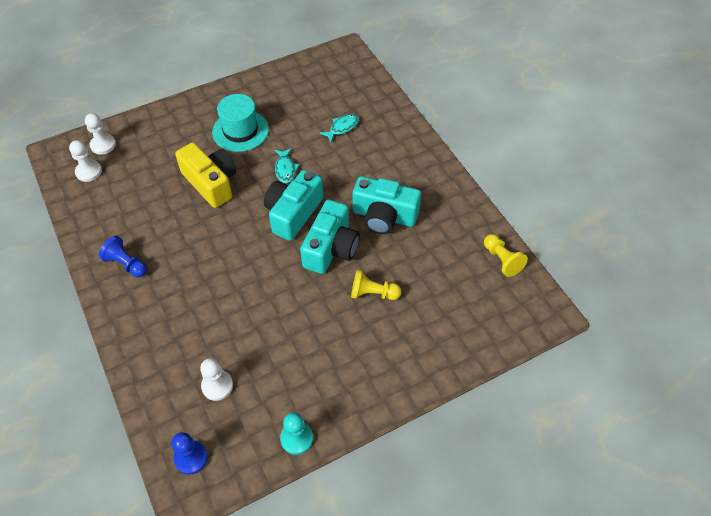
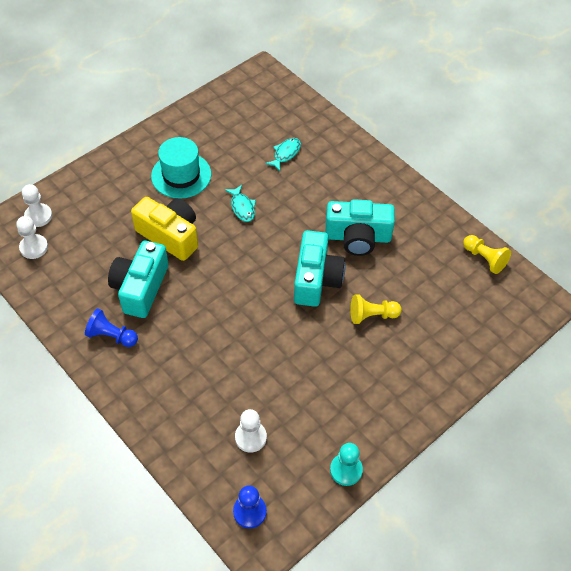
camera: 15 degrees left, 0 degrees up
(293, 213) = (266, 251): turquoise camera -> turquoise camera (140, 288)

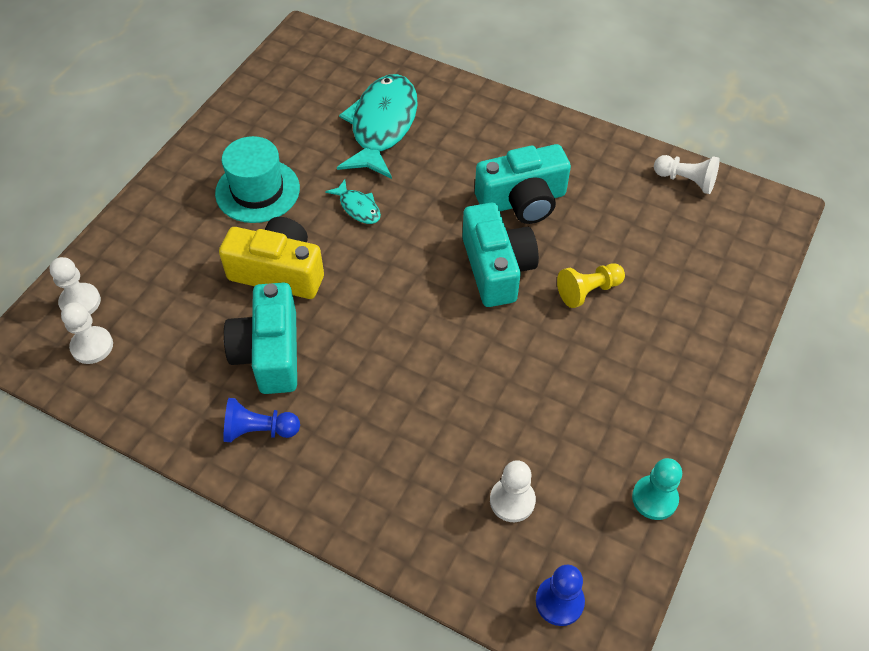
camera: 20 degrees left, 0 degrees up
(285, 154) = (382, 126): turquoise fish -> turquoise fish, size x2.22
(484, 259) = (686, 181): yellow pawn -> white pawn

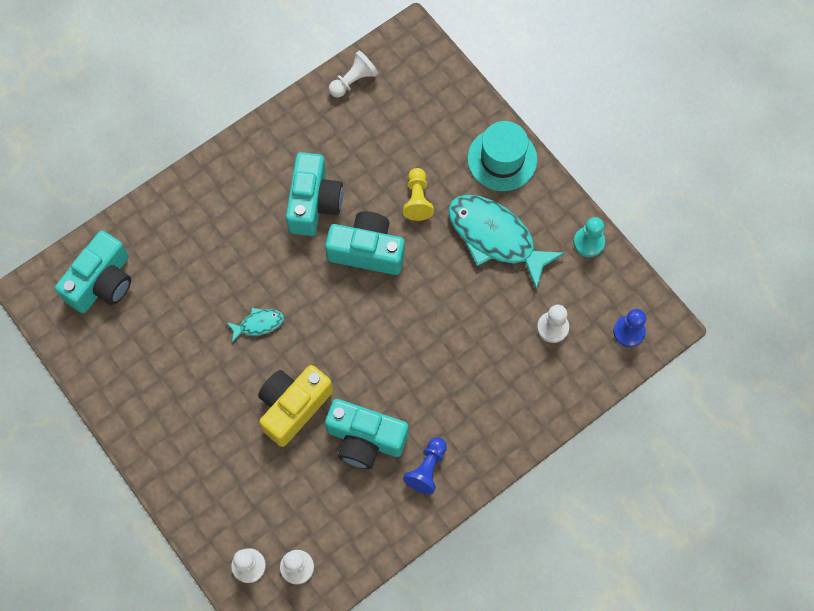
camera: 65 degrees left, 15 degrees up
(257, 191) = (201, 394): turquoise hat -> turquoise hat (502, 159)
(338, 76) = (102, 282): none -> turquoise camera
(382, 126) = (180, 270): turquoise fish -> turquoise fish (496, 237)

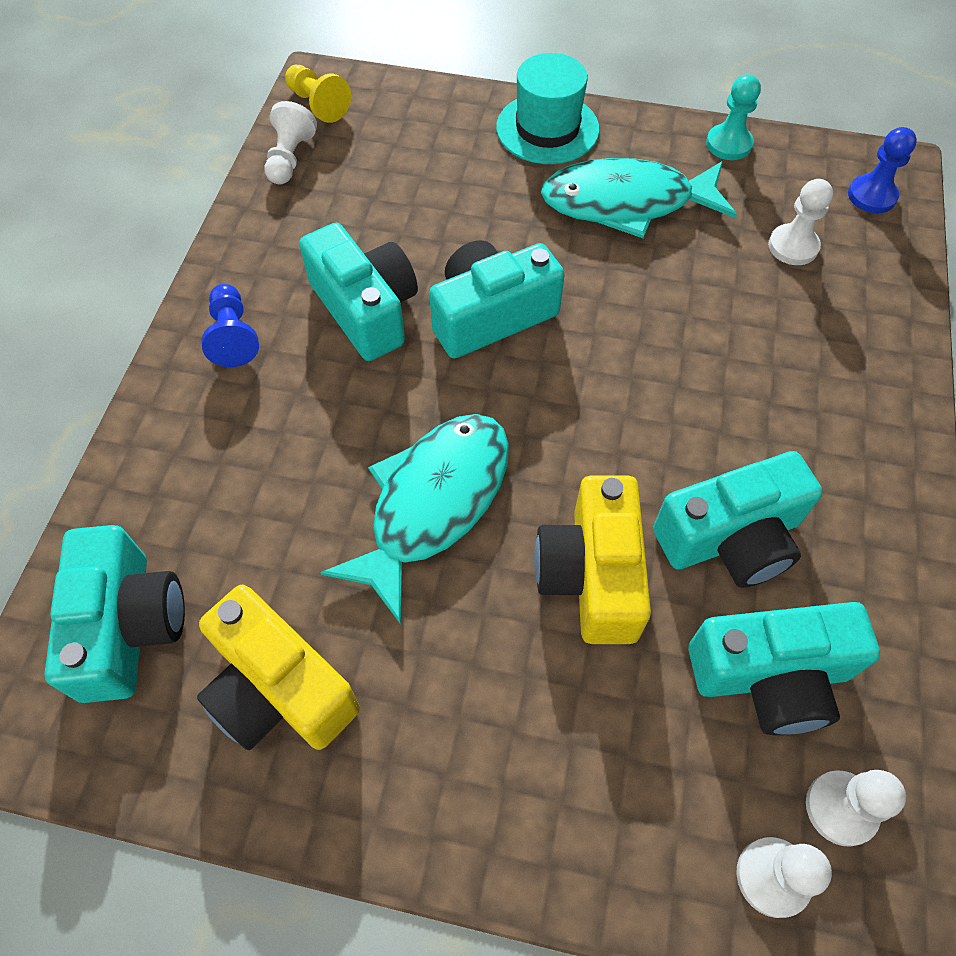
camera: 40 degrees left, 10 degrees down
(136, 353) = (279, 688): none -> yellow camera
(258, 324) = (433, 504): turquoise fish -> turquoise fish, size x2.22
(322, 503) = (770, 676): none -> turquoise camera
(417, 199) = (494, 224): yellow pawn -> yellow pawn (318, 104)
(427, 469) = (847, 511): blue pawn -> blue pawn (233, 336)

